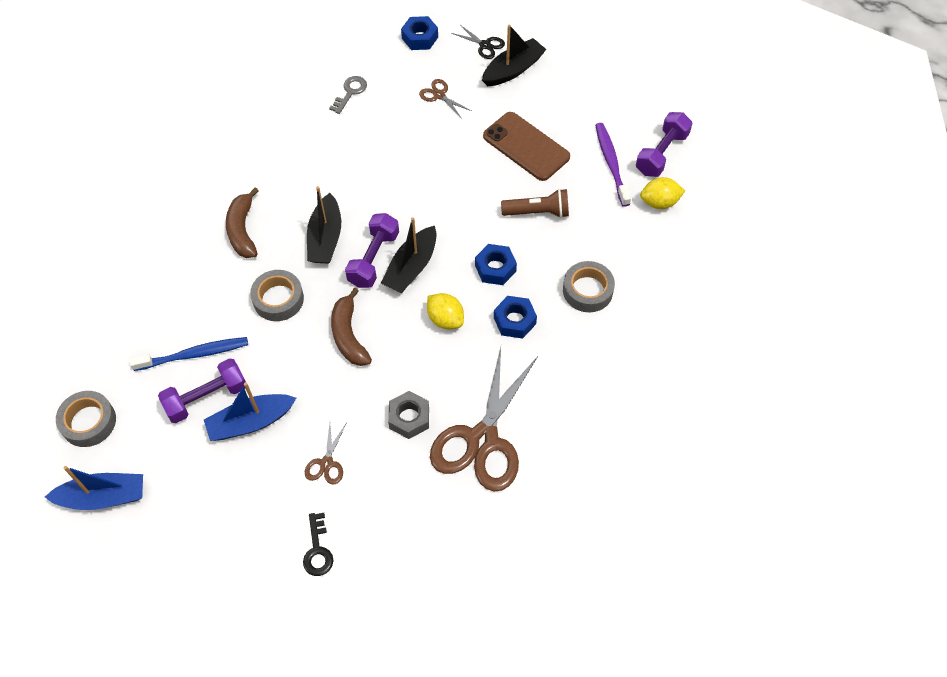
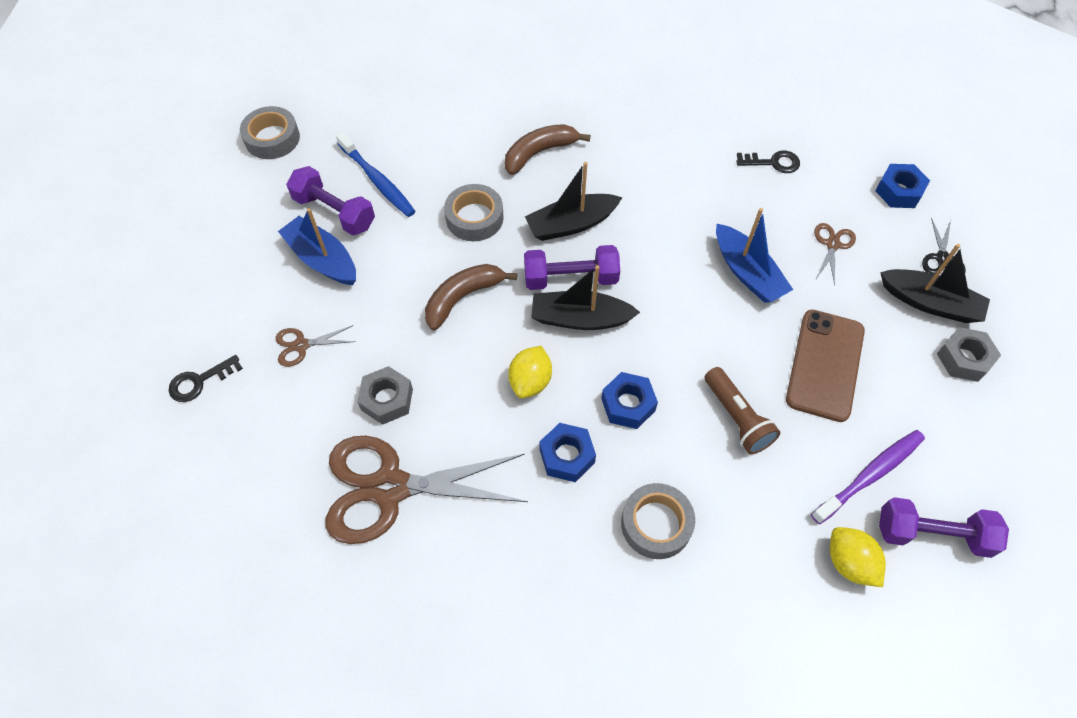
camera: 65 degrees right, 0 degrees up
(103, 497) = (200, 184): blue boat -> blue boat (747, 273)
(350, 92) = (773, 163): grey key -> black key
(561, 75) = (964, 359): none -> grey nut

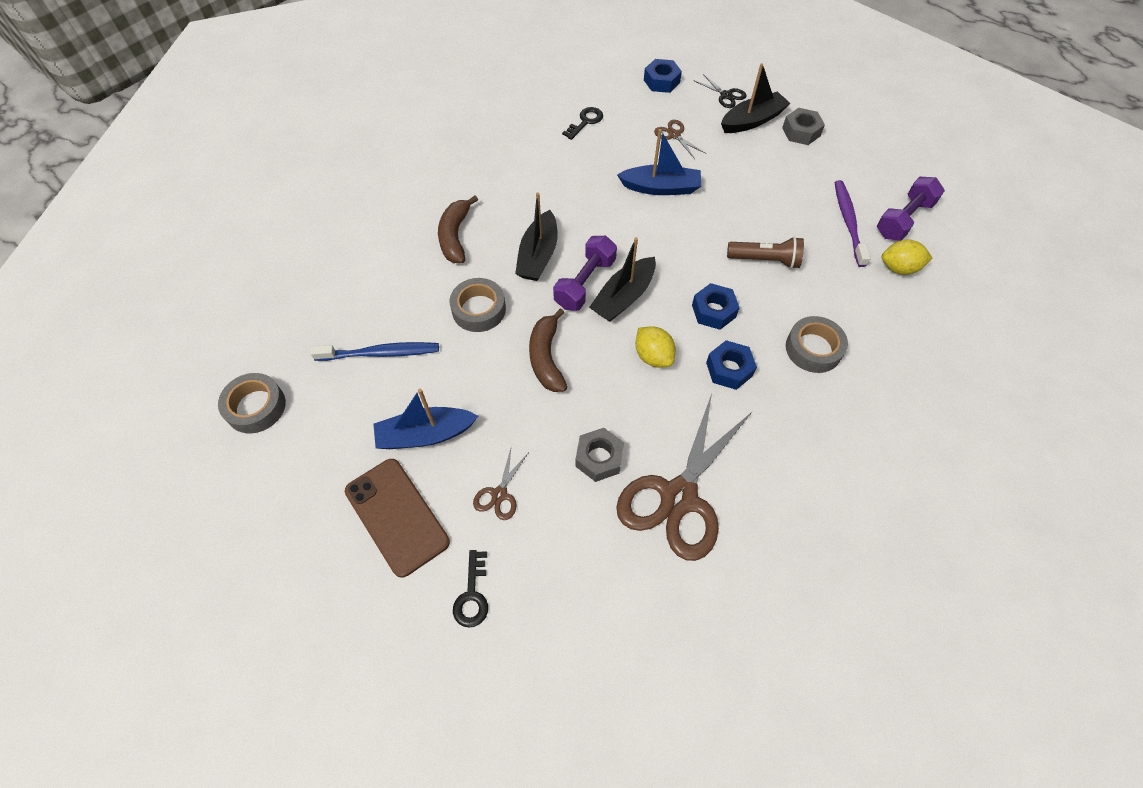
camera: 55 degrees left, 0 degrees up
(334, 212) = (384, 401): purple dumbbell -> none
(825, 365) = (758, 194): brown phone -> brown phone (397, 516)

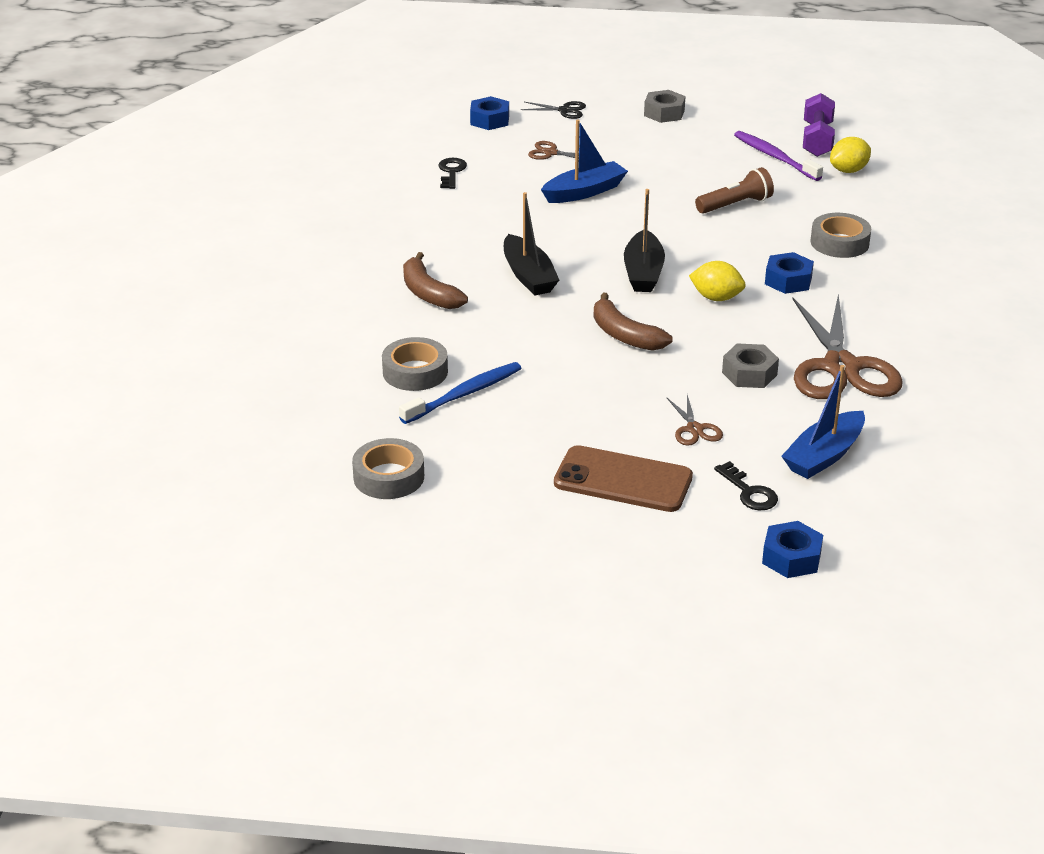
camera: 35 degrees left, 25 degrees down
(425, 435) = (580, 424): blue boat -> blue boat (824, 456)
(479, 309) = (520, 330): grey tape -> grey tape (415, 372)
(585, 283) = (596, 277): purple dumbbell -> none
(713, 311) = (731, 251): blue nut -> blue nut (791, 558)
(752, 121) = (611, 120): black boat -> none

